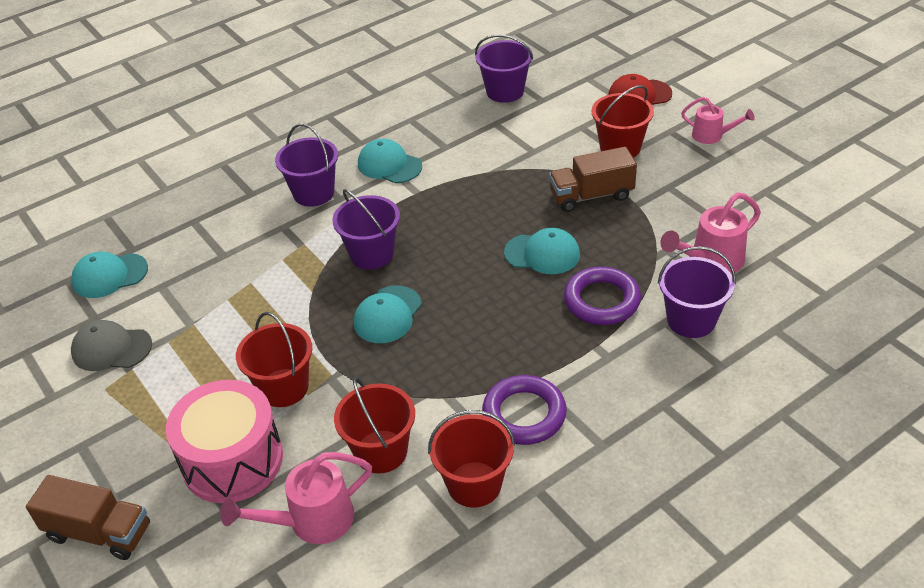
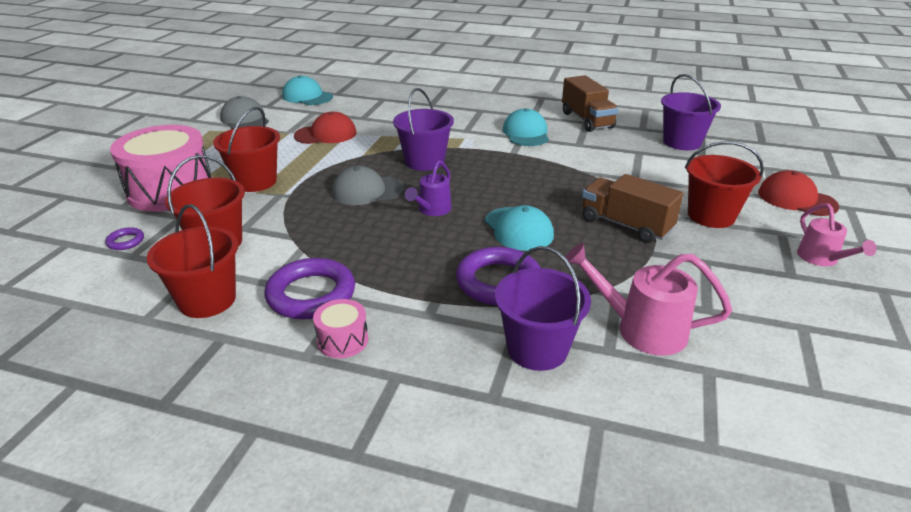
camera: 50 degrees right, 10 degrees down
(99, 532) = (81, 173): brown truck -> brown truck (587, 120)
(231, 298) = (326, 134): none -> red cap
(311, 521) = (126, 241): pink watering can -> purple ring
(313, 193) = (459, 121): purple bucket -> none
(388, 315) = (367, 191): turquoise cap -> grey cap
(464, 289) = (432, 210): none -> purple watering can
(600, 417) = (342, 340): none -> pink drum

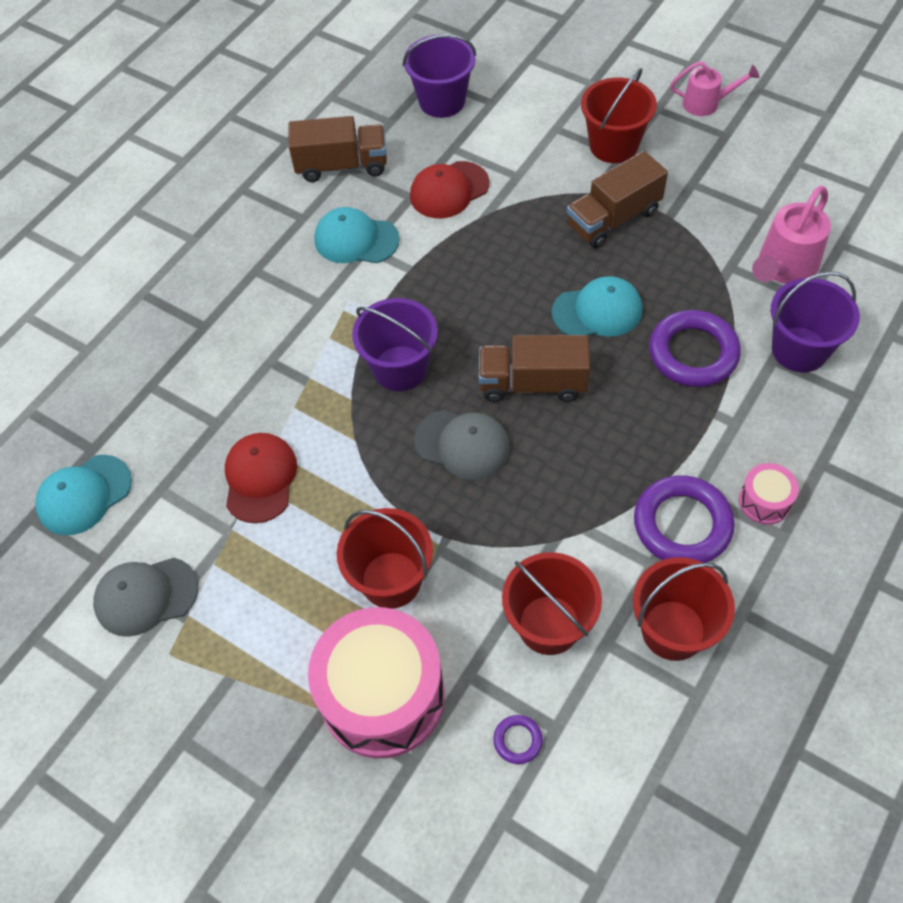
camera: 70 degrees left, 25 degrees up
(367, 191) = (462, 444): grey cap -> grey cap turned 75 degrees counterclockwise
(432, 210) = (533, 383): purple watering can -> brown truck
(796, 199) = (600, 69): red cap -> red cap (449, 190)

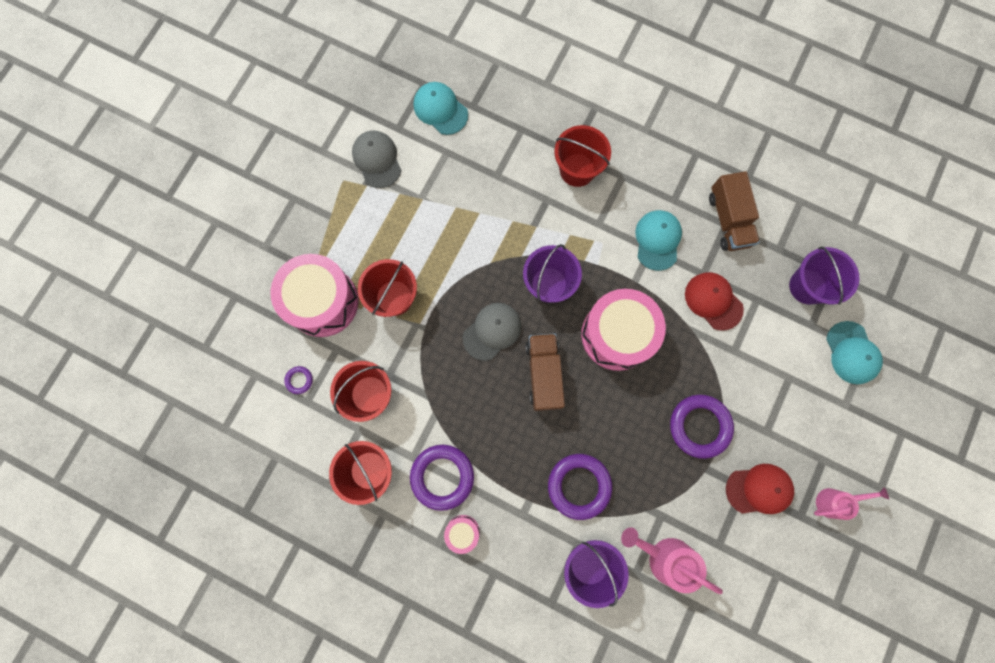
camera: 80 degrees right, 20 degrees up
(260, 478) = (458, 209): red cap -> red cap (759, 489)
(462, 444) = (492, 331): grey cap -> grey cap turned 150 degrees counterclockwise
(483, 294) = (617, 335): none -> pink drum
(597, 311) = (610, 416): turquoise cap -> turquoise cap (852, 353)
(613, 145) = (776, 424): red bucket -> red bucket (577, 170)
(613, 218) = (699, 426): brown truck -> purple ring
(707, 103) = (835, 501): pink watering can -> pink watering can turned 105 degrees counterclockwise

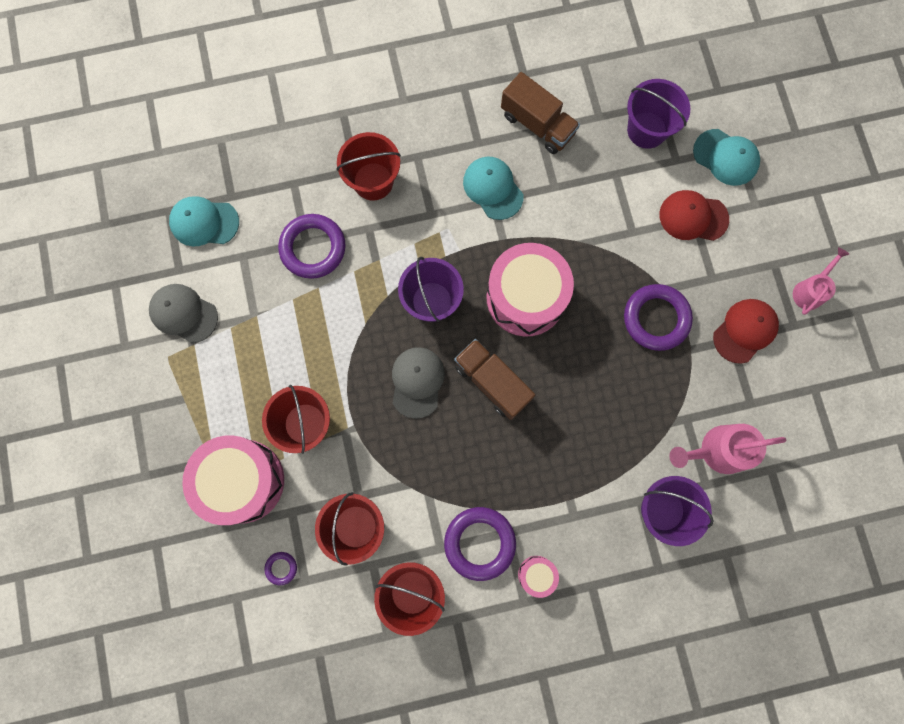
camera: 40 degrees left, 0 degrees up
(579, 486) = (600, 452): purple ring -> purple ring (313, 248)
(713, 301) = (581, 204): red cap -> red cap (693, 217)

